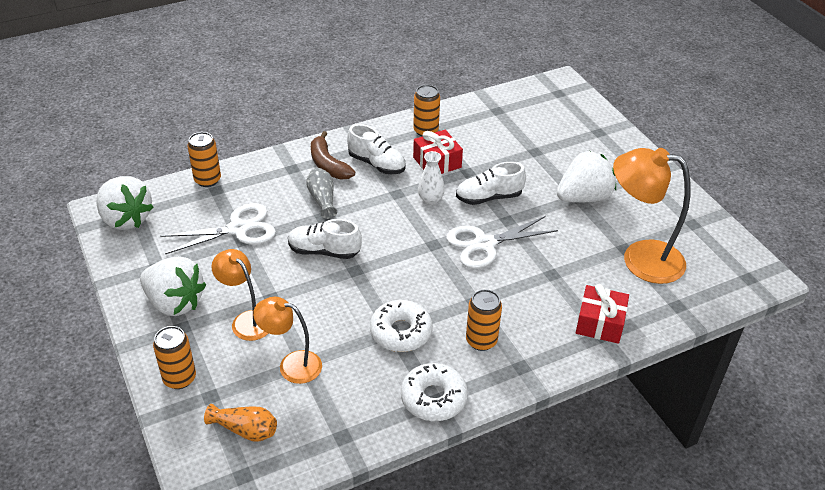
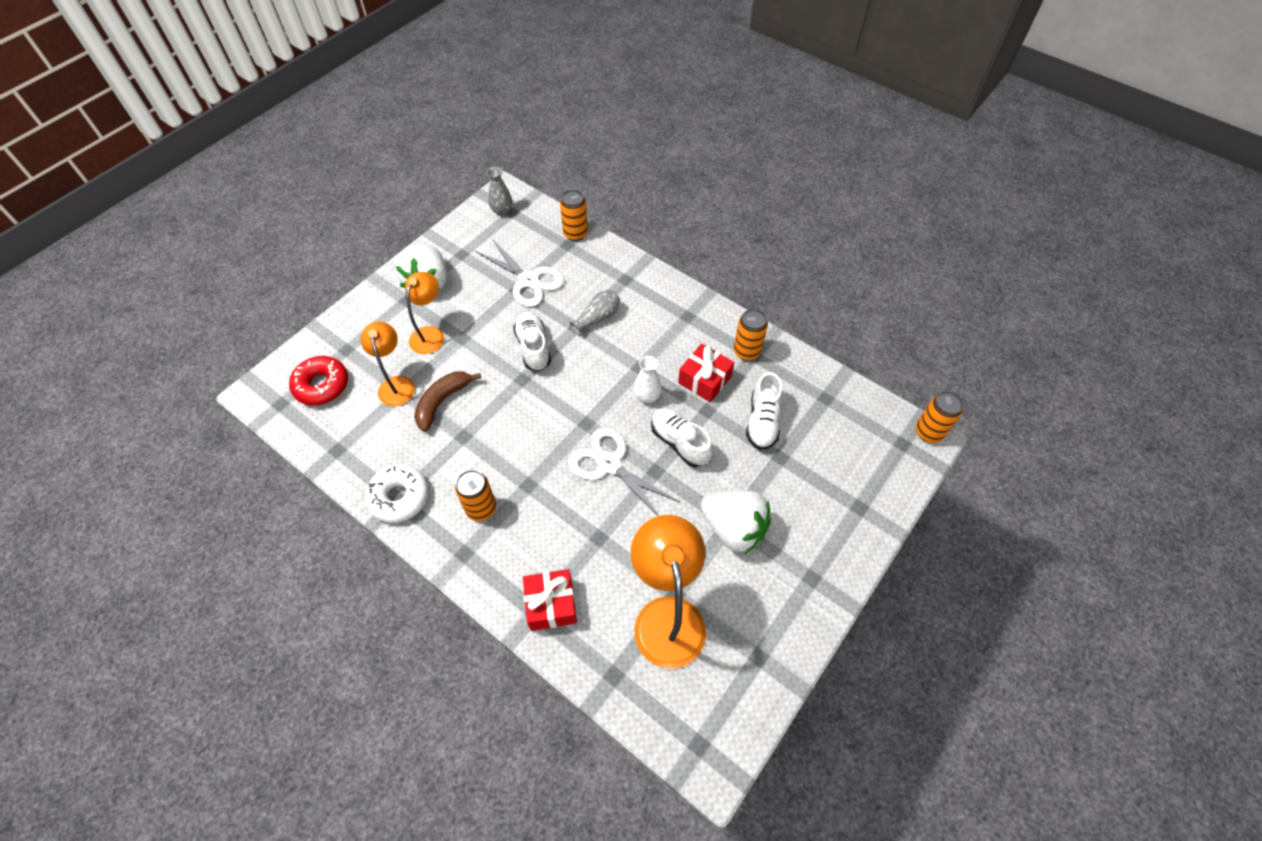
camera: 65 degrees right, 15 degrees up
(126, 219) = (502, 210): white strawberry -> grey vase
(179, 378) = (355, 323): orange can -> orange can (928, 432)
(245, 430) = (322, 385): orange vase -> red donut
(328, 165) = (646, 301): brown banana -> brown banana (442, 402)
(376, 164) = (671, 335): white shoe -> white shoe (762, 421)
(401, 332) = (464, 443): white donut -> none

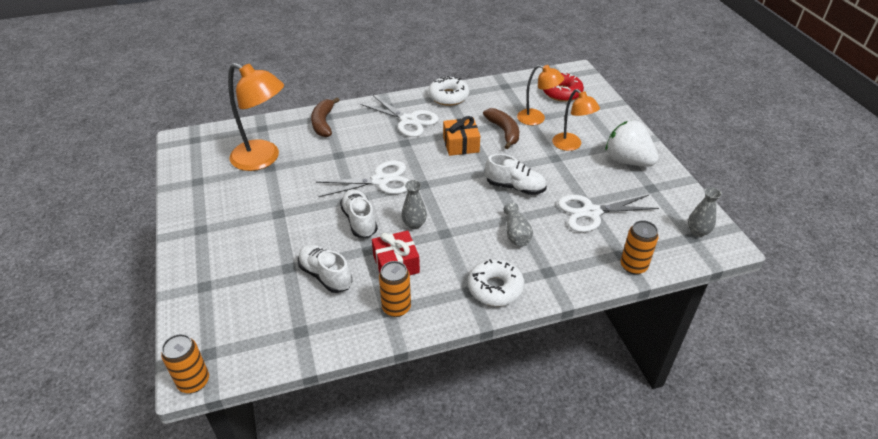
camera: 125 degrees right, 15 degrees down
(481, 508) = (409, 120): orange can -> white scissors
(494, 428) = (461, 144): none -> orange gift
(551, 604) = (323, 123): red gift -> brown banana
(647, 396) = (414, 224): white vase -> grey vase
(671, 302) = (495, 288): none -> white donut
(679, 442) = (359, 221): white shoe -> white shoe turned 105 degrees counterclockwise
(733, 528) = (273, 212): white strawberry -> none

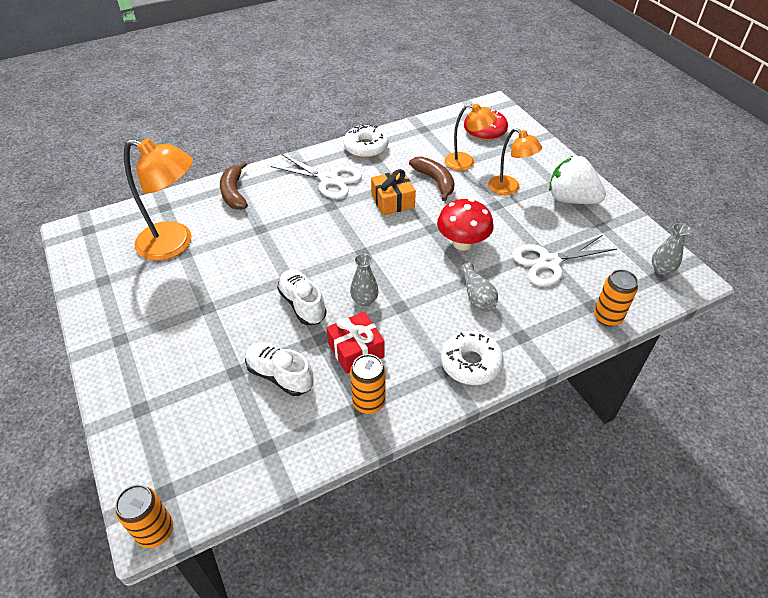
camera: 10 degrees left, 5 degrees up
(380, 181) = (315, 254): white scissors -> none
(515, 187) = (462, 243): white shoe -> red mushroom

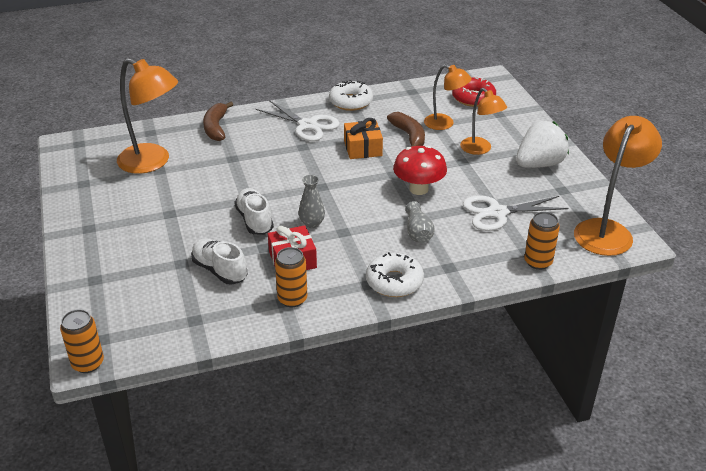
camera: 10 degrees right, 10 degrees down
(571, 199) = (539, 164): white strawberry -> white strawberry turned 105 degrees clockwise
(661, 269) = (607, 230): grey vase -> orange lamp

